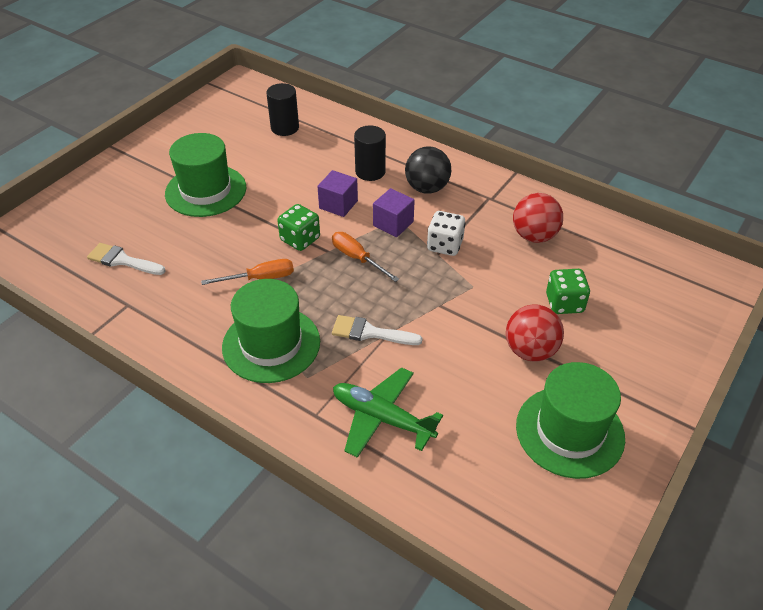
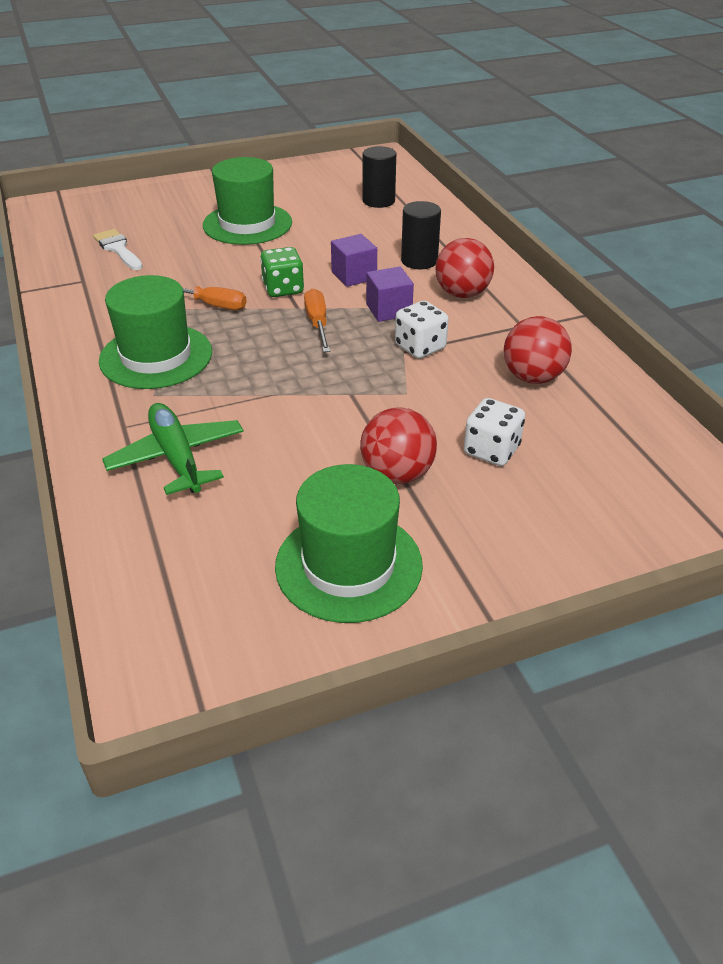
camera: 35 degrees right, 5 degrees down
(370, 332) = (254, 386): white brush -> none
(427, 188) = (462, 294): black ball -> red ball
(564, 303) = (491, 450): green dice -> white dice

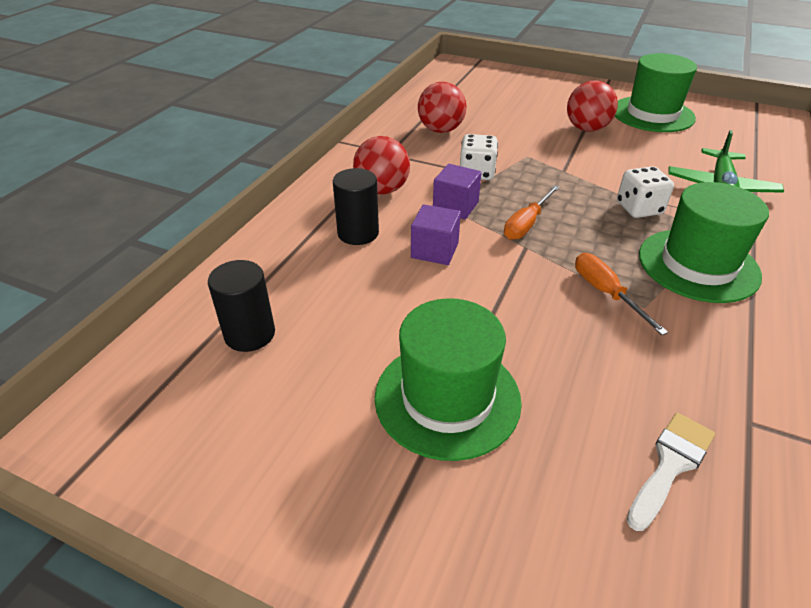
camera: 135 degrees left, 0 degrees up
(118, 249) = (670, 465): white brush -> white brush turned 150 degrees counterclockwise
(283, 289) = (516, 272): green dice -> none
(491, 450) = (522, 117): white dice -> white dice (639, 208)

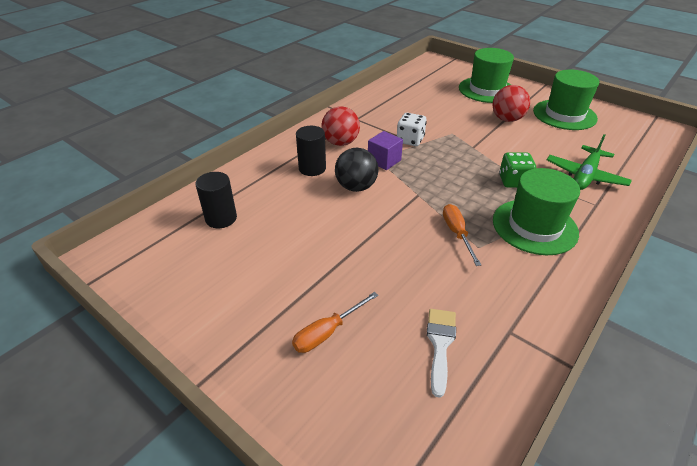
camera: 15 degrees right, 0 degrees up
(434, 250) = (356, 187): purple cube -> black ball
(441, 130) = (400, 107): red ball -> none
(447, 398) = (320, 277): green hat -> green hat (486, 90)
(526, 224) = (426, 179): orange screwdriver -> orange screwdriver (327, 332)
(639, 208) = (513, 181): white dice -> green dice
(670, 465) = (440, 344): white brush -> white brush turned 45 degrees counterclockwise

